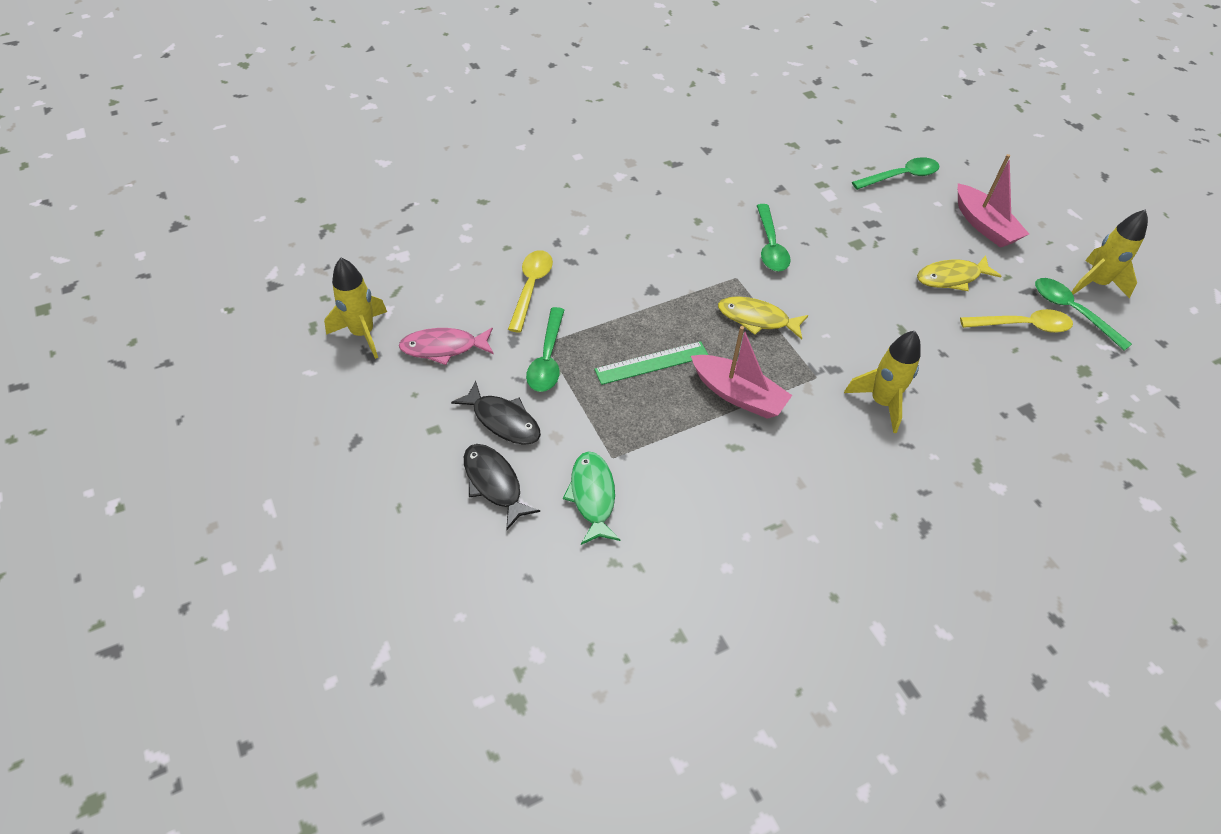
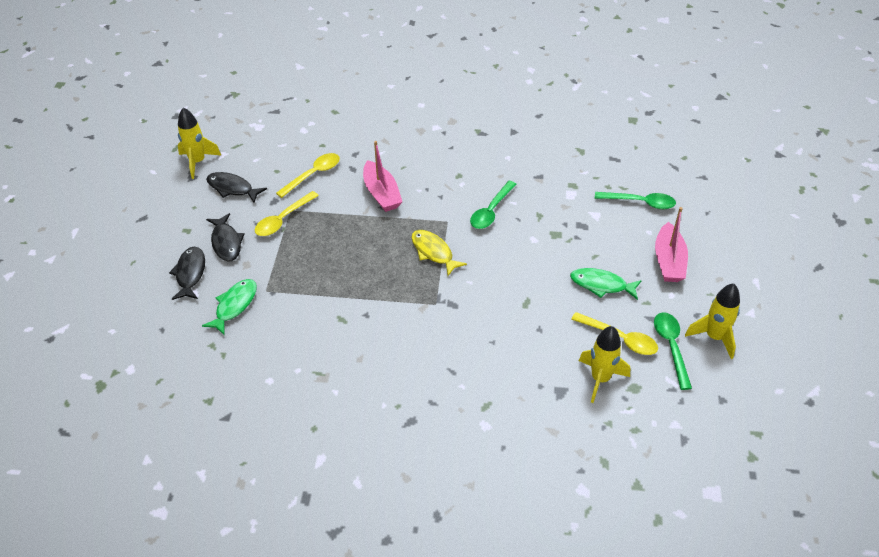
camera: 35 degrees right, 5 degrees down
(443, 348) = (232, 188): pink fish -> black fish
(547, 358) = (283, 219): green spoon -> yellow spoon
(652, 363) = (341, 249): green ruler -> none
(738, 394) = (374, 291): pink boat -> pink boat (381, 193)
(881, 402) = (462, 338): yellow rocket -> yellow rocket (600, 379)
(951, 278) = (601, 285): yellow fish -> green fish

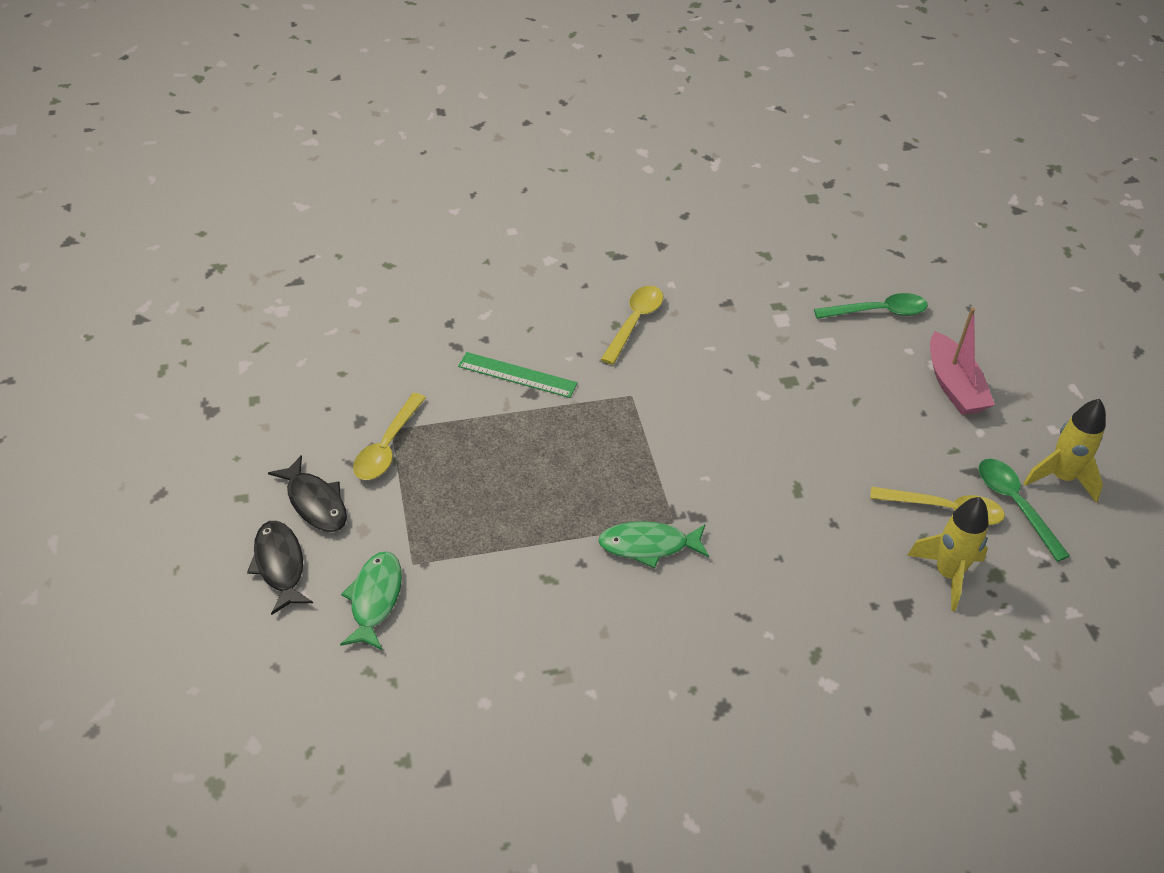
camera: 20 degrees left, 0 degrees up
(198, 162) = (209, 385): yellow rocket -> none
(232, 188) = (285, 415): black fish -> none
(313, 175) = (401, 368): yellow spoon -> yellow spoon (634, 322)
(381, 193) = (517, 375): pink boat -> green ruler
(433, 252) = (634, 446): yellow fish -> none
(491, 211) = (686, 367): green spoon -> none
(601, 285) = (884, 439): green fish -> green fish (649, 545)

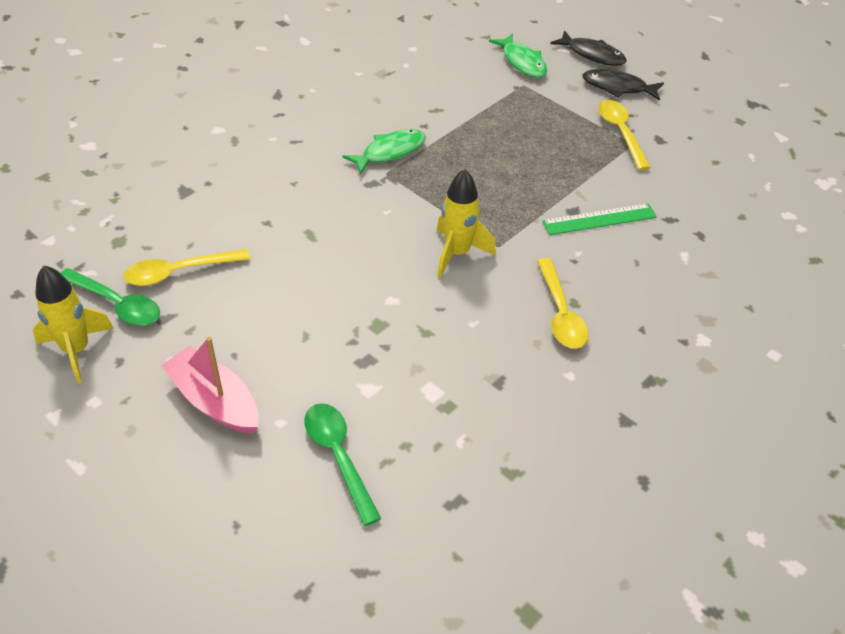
camera: 145 degrees right, 0 degrees up
(878, 312) = (338, 457): green spoon -> green spoon turned 105 degrees clockwise
(947, 574) = (159, 225): yellow rocket -> yellow rocket (457, 253)

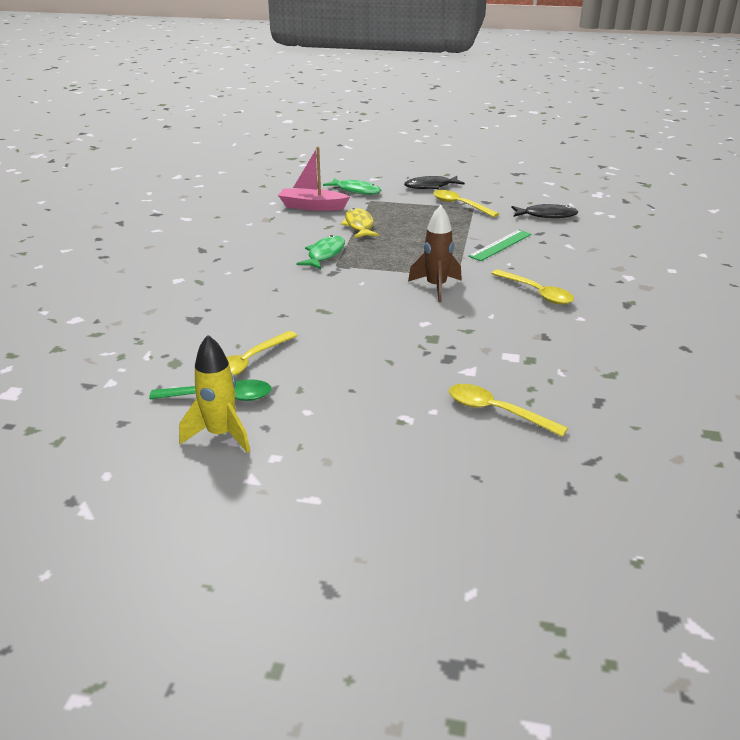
camera: 30 degrees left, 15 degrees down
(215, 401) = (371, 419): pink boat -> pink boat (312, 207)
(338, 457) = (497, 411): green spoon -> yellow spoon
(457, 253) = (436, 287): yellow rocket -> brown rocket
(470, 122) = (359, 225): none -> yellow fish
(592, 55) = (395, 176): black fish -> black fish (546, 215)

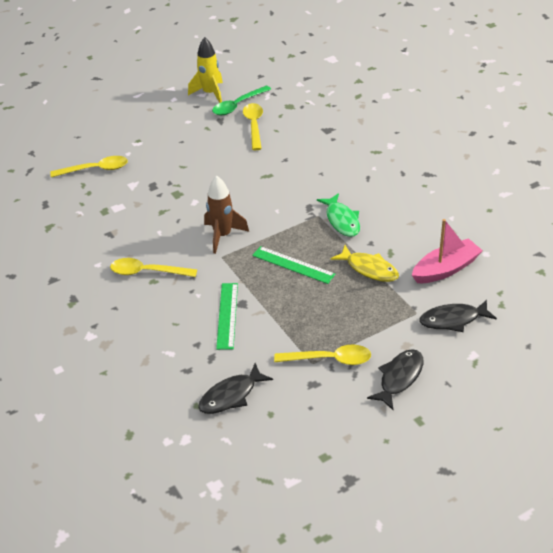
camera: 140 degrees right, 10 degrees up
(356, 190) = (453, 320): green fish -> black fish
(408, 248) = (293, 265): none -> green ruler

